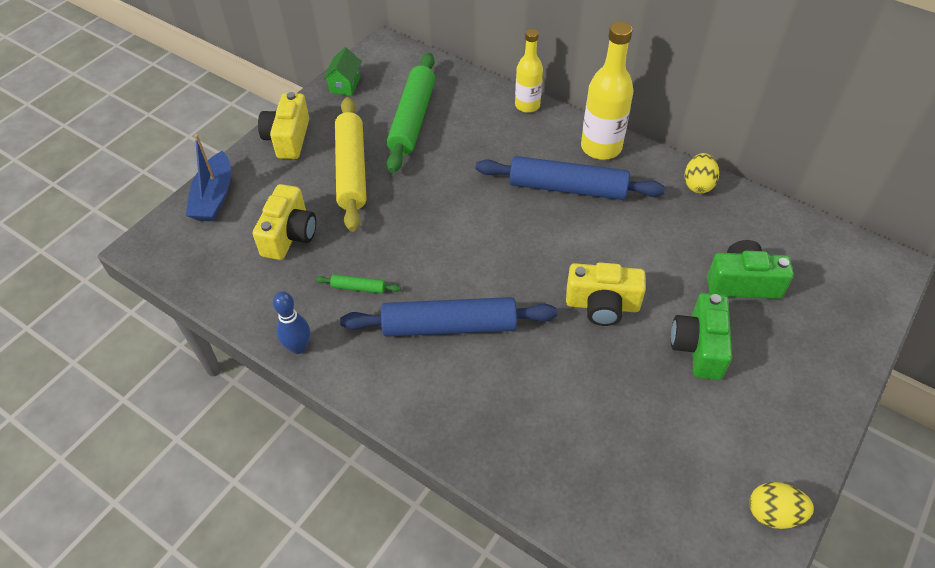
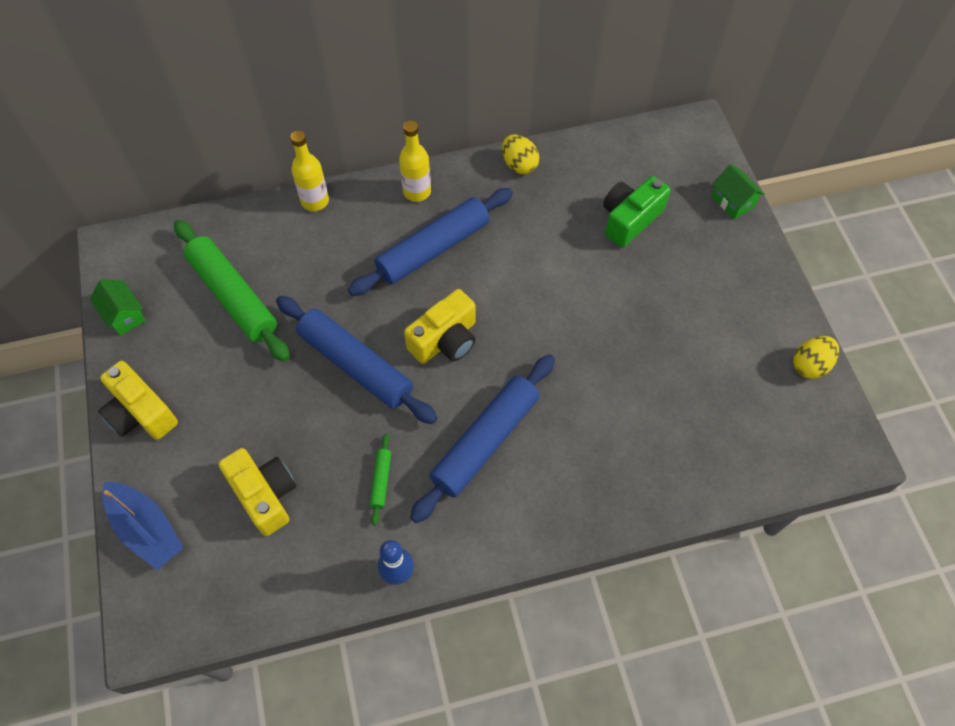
camera: 50 degrees left, 10 degrees up
(351, 170) = (241, 389): yellow rolling pin -> none
(358, 288) = (381, 480): green rolling pin -> green rolling pin turned 45 degrees counterclockwise
(430, 212) = (356, 365): none -> blue rolling pin
(601, 147) = (417, 191): yellow bottle -> yellow bottle, size x0.64
(602, 305) = (565, 321): yellow camera -> yellow camera (445, 340)
(699, 346) = (655, 293): green camera -> none
(855, 341) = (732, 202): none -> green house

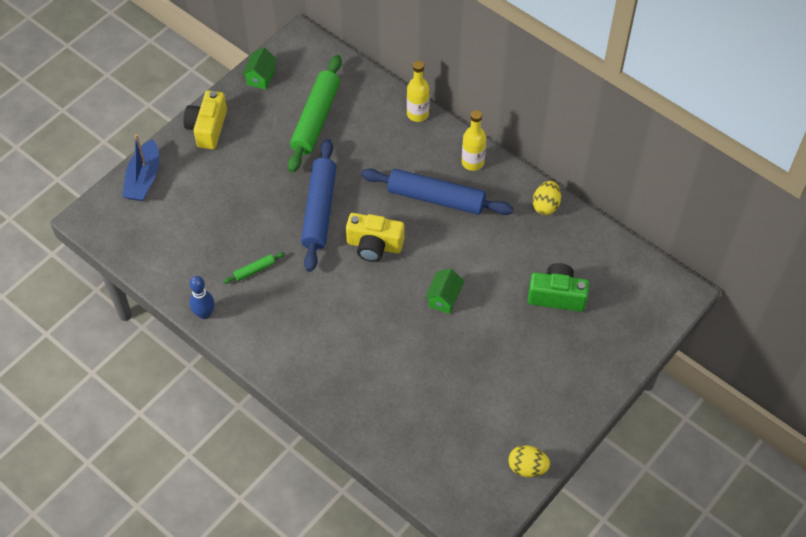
camera: 55 degrees right, 5 degrees down
(265, 495) = (203, 219): yellow camera -> none
(485, 441) = (321, 308): blue rolling pin -> none
(732, 202) = (629, 351): green house -> green house (444, 298)

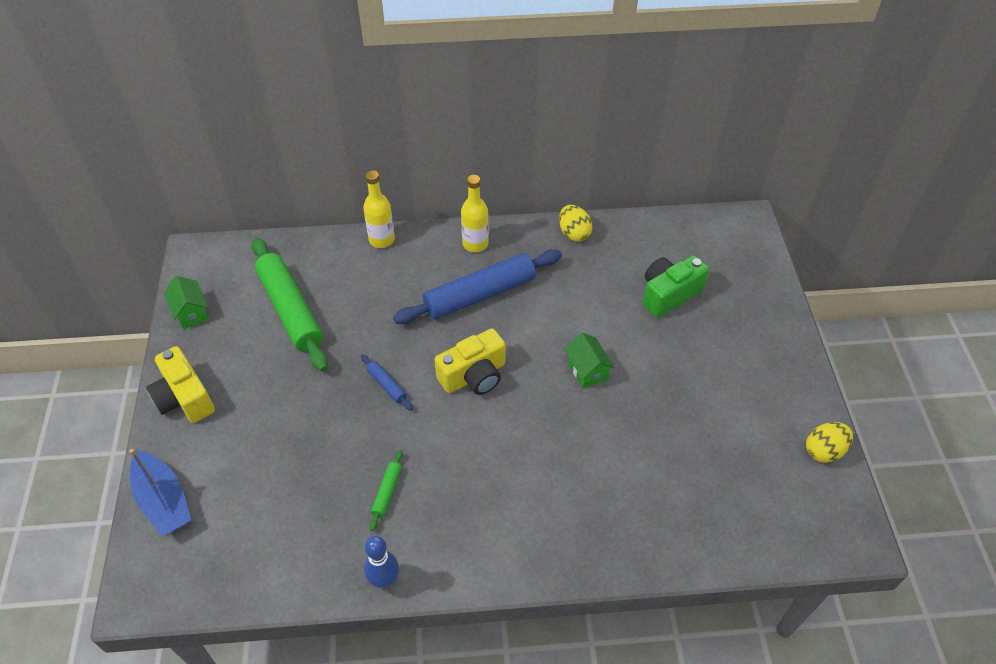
camera: 45 degrees left, 5 degrees down
(319, 210) = (387, 385): blue rolling pin -> blue rolling pin, size x0.42

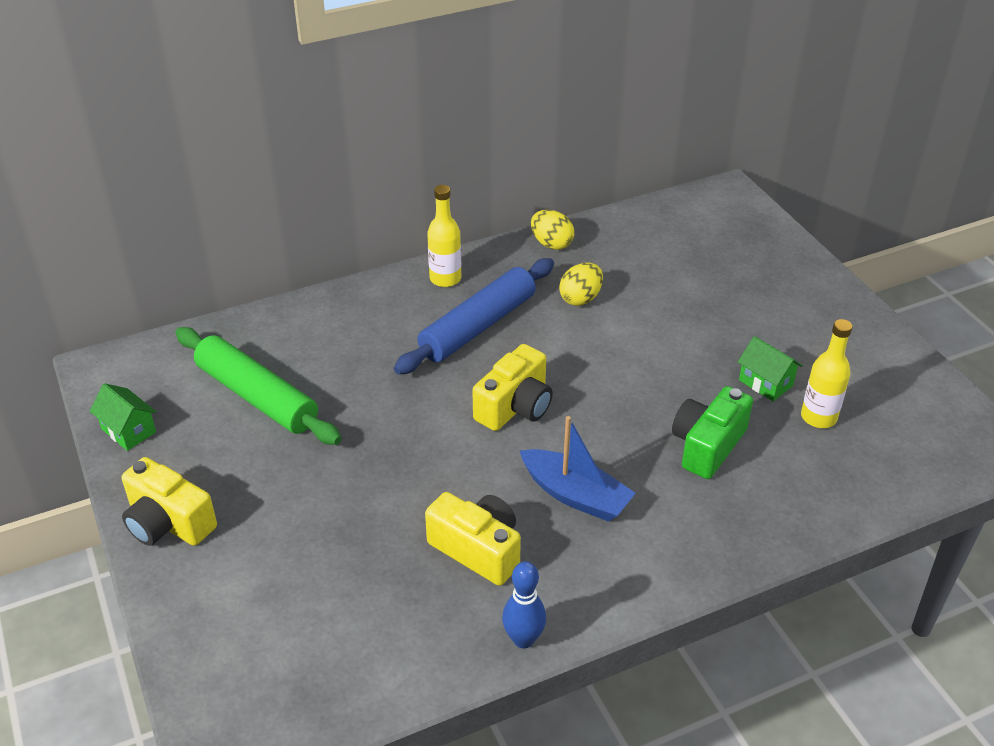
camera: 20 degrees left, 10 degrees down
(163, 500) = (200, 640): blue boat -> blue boat (575, 495)
(382, 240) = (332, 300): yellow bottle -> yellow bottle (818, 417)
(387, 385) = (418, 443): blue rolling pin -> none
(387, 492) = (478, 550): green rolling pin -> yellow camera
(587, 370) = (638, 369): green house -> green house (765, 383)
(669, 294) = (685, 277): green camera -> green camera (707, 446)
(824, 451) = (922, 379): yellow egg -> yellow egg (580, 298)

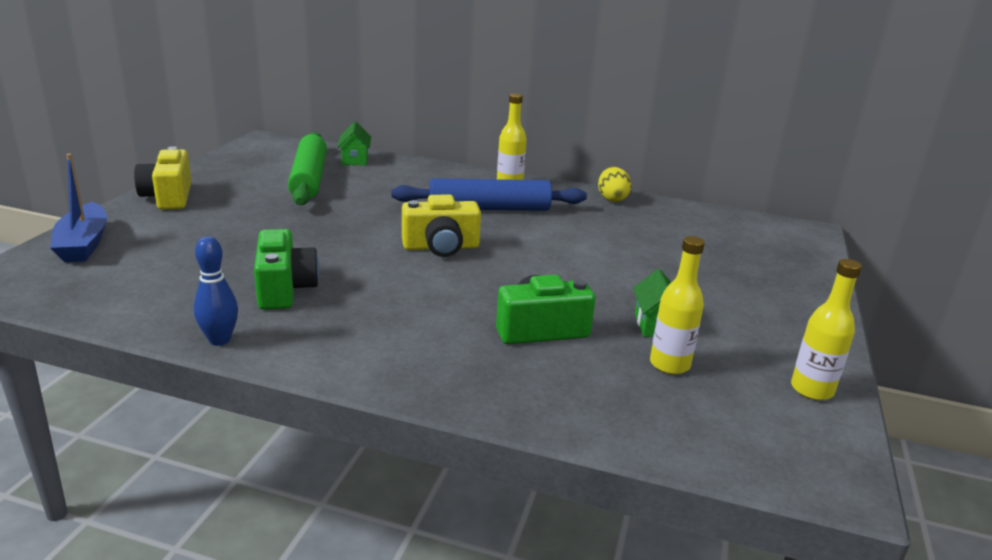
camera: 40 degrees right, 15 degrees down
(129, 430) = (226, 162): green house -> green house (355, 159)
(478, 550) = (284, 289): yellow camera -> green camera
(575, 495) = (395, 300): blue boat -> blue boat (84, 244)
(580, 298) = (585, 226): yellow egg -> none
(910, 378) = (812, 389): none -> yellow bottle

